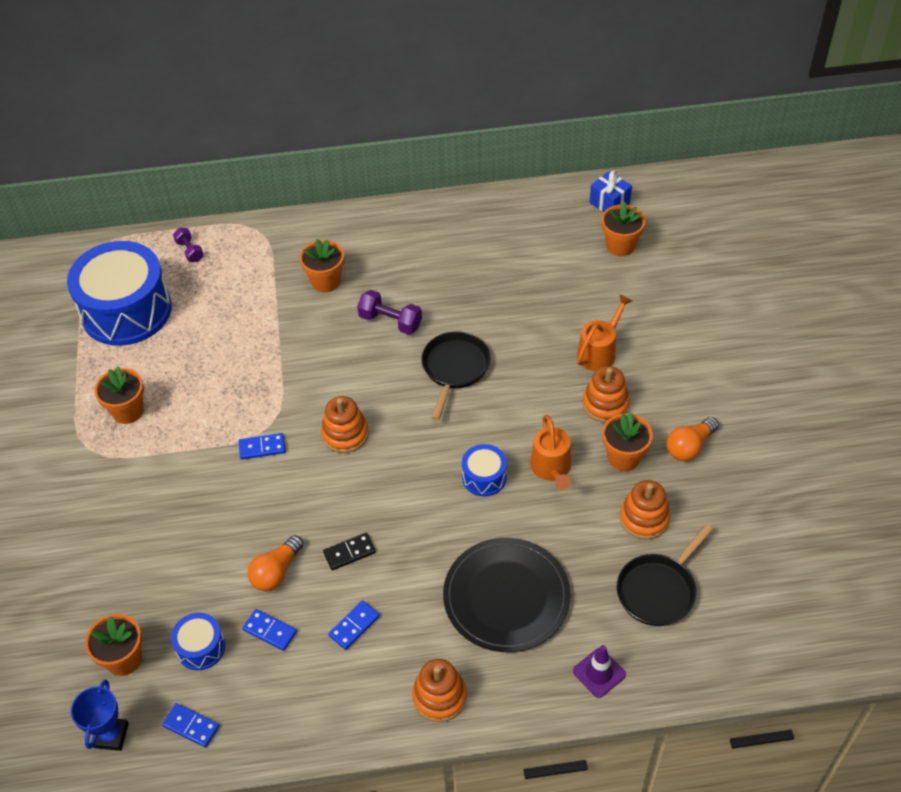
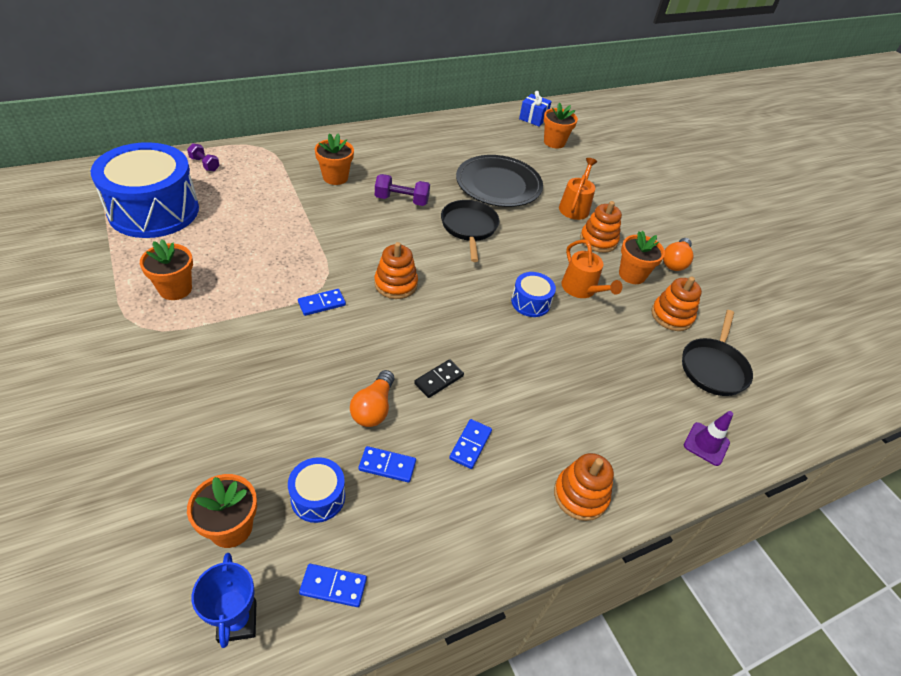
camera: 25 degrees left, 5 degrees down
(506, 597) = (596, 394): black plate -> black plate (498, 184)

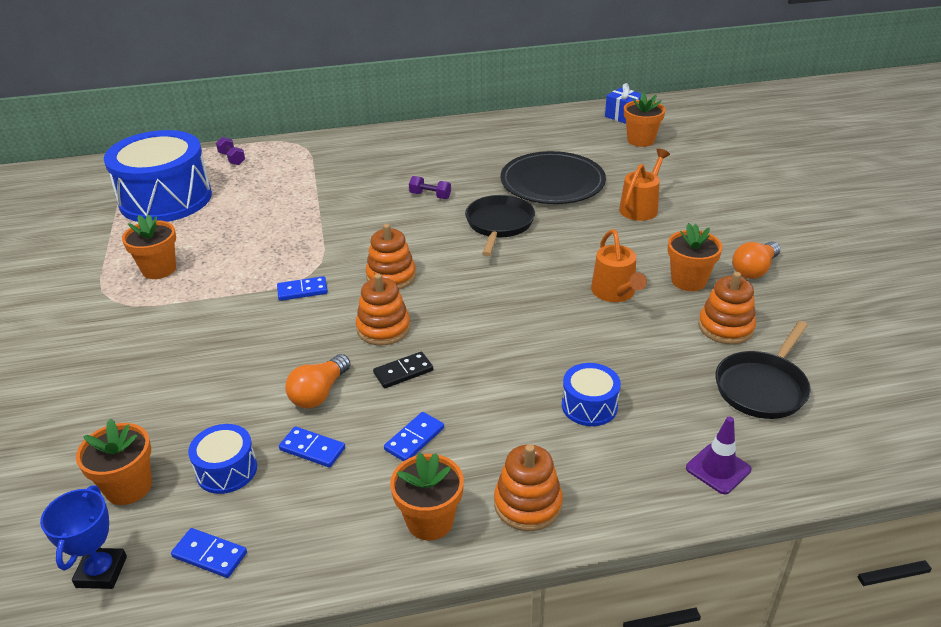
camera: 20 degrees right, 10 degrees down
(335, 177) = (364, 172): orange flower pot -> orange flower pot (430, 521)
(401, 200) = (430, 196): purple dumbbell -> purple dumbbell, size x0.66
(530, 302) = (544, 303): blue drum -> blue drum (589, 406)
(598, 240) = (657, 243): orange stacking toy -> orange stacking toy (383, 328)

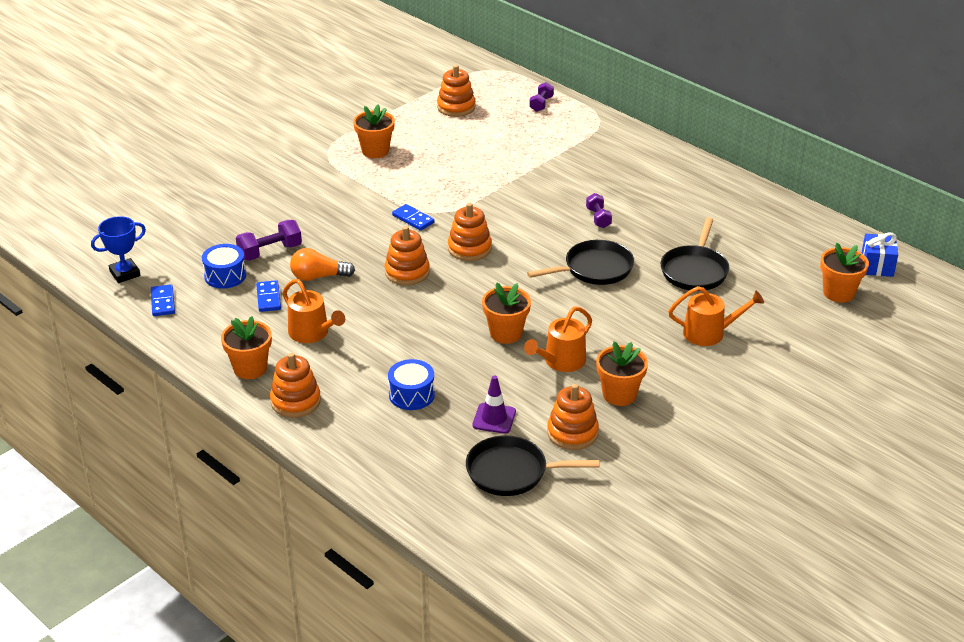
camera: 55 degrees right, 0 degrees up
(128, 487) = (184, 249): orange flower pot -> orange flower pot (506, 333)
(166, 199) = (456, 107): blue drum -> orange stacking toy
(228, 413) = (270, 252): none -> purple dumbbell
(403, 372) = (370, 301): black domino -> none
(414, 439) = (312, 333): blue domino -> orange watering can
(552, 182) = (694, 270): black plate -> black pan
(718, 469) = (399, 473): purple traffic cone -> purple traffic cone (494, 418)
(754, 270) = (676, 426): orange light bulb -> none

